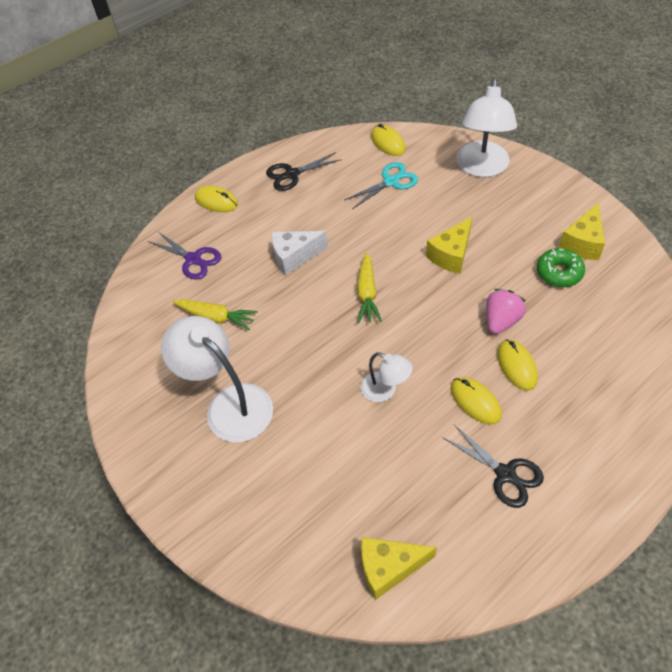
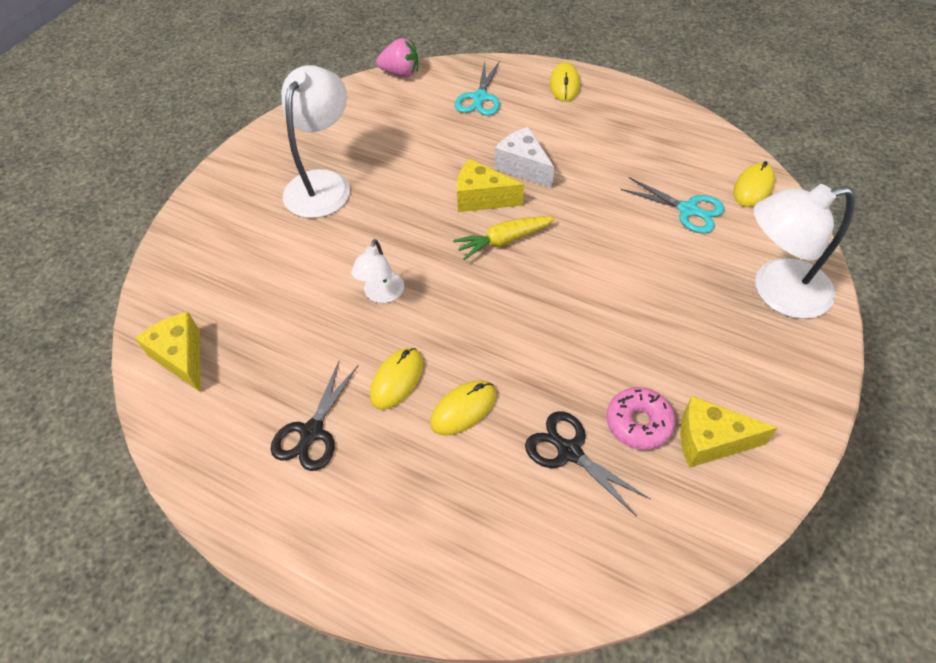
camera: 65 degrees right, 0 degrees up
(193, 259) = (480, 98): purple scissors -> turquoise scissors
(216, 317) = (417, 139): yellow carrot -> none
(292, 174) = (641, 125): black scissors -> black scissors (569, 452)
(451, 255) = (603, 300): yellow cheese -> yellow cheese (481, 198)
(501, 321) = (525, 377): pink strawberry -> pink strawberry (401, 73)
(559, 272) = (638, 423): green donut -> pink donut

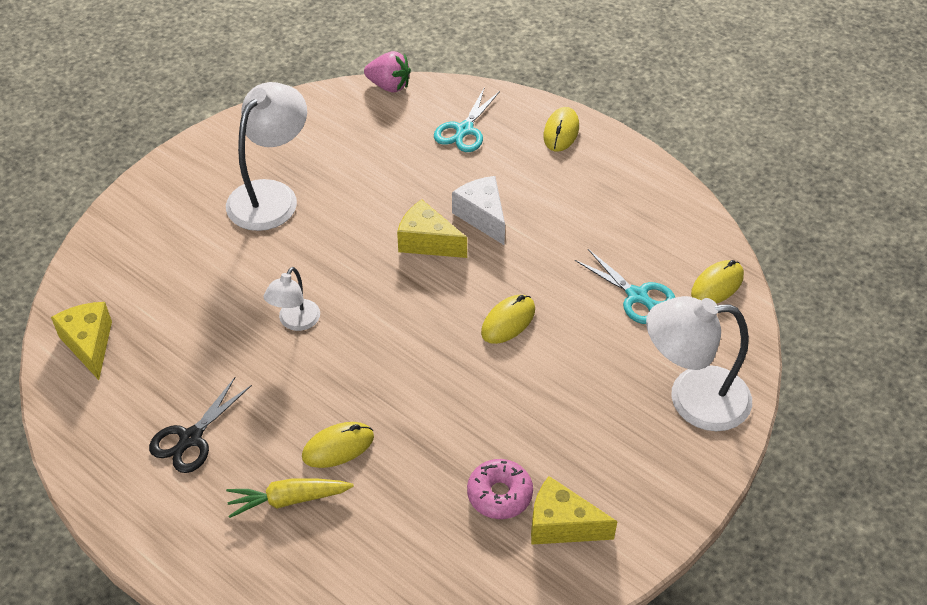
camera: 10 degrees right, 5 degrees down
(397, 380) = (284, 407): yellow mouse -> yellow mouse (508, 321)
(503, 241) = (434, 291): yellow carrot -> yellow carrot (288, 500)
(569, 452) = (424, 506): black scissors -> none

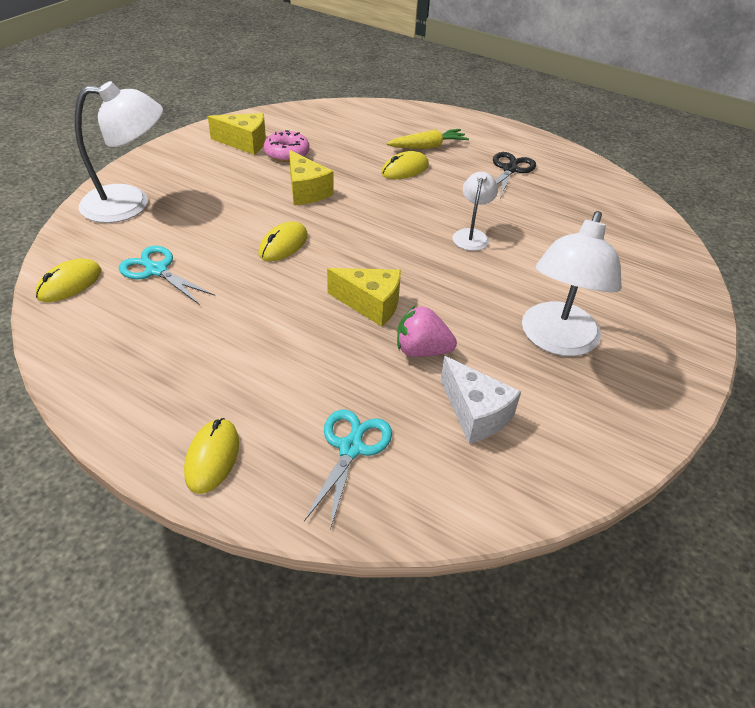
camera: 170 degrees right, 5 degrees down
(89, 344) = (627, 213): yellow cheese -> yellow cheese (306, 191)
(389, 86) = (480, 520): pink strawberry -> pink strawberry (421, 350)
(482, 216) = (315, 334): white cheese -> white cheese (475, 413)

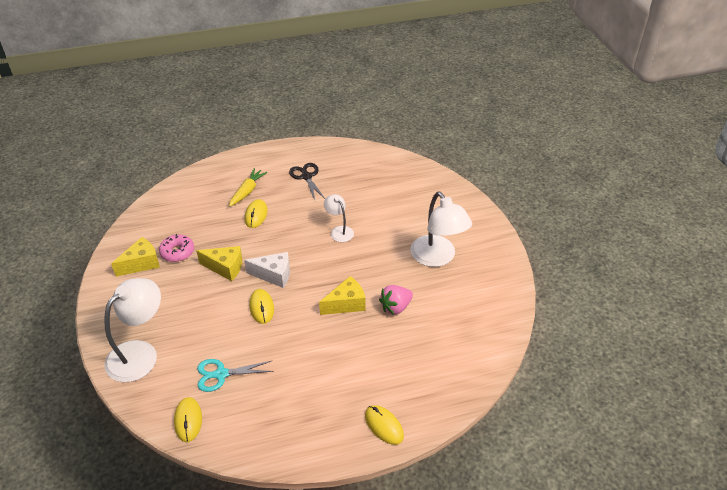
camera: 45 degrees left, 0 degrees up
(351, 448) = (426, 372): turquoise scissors -> none
(475, 413) = (449, 316): white cheese -> white cheese (274, 275)

